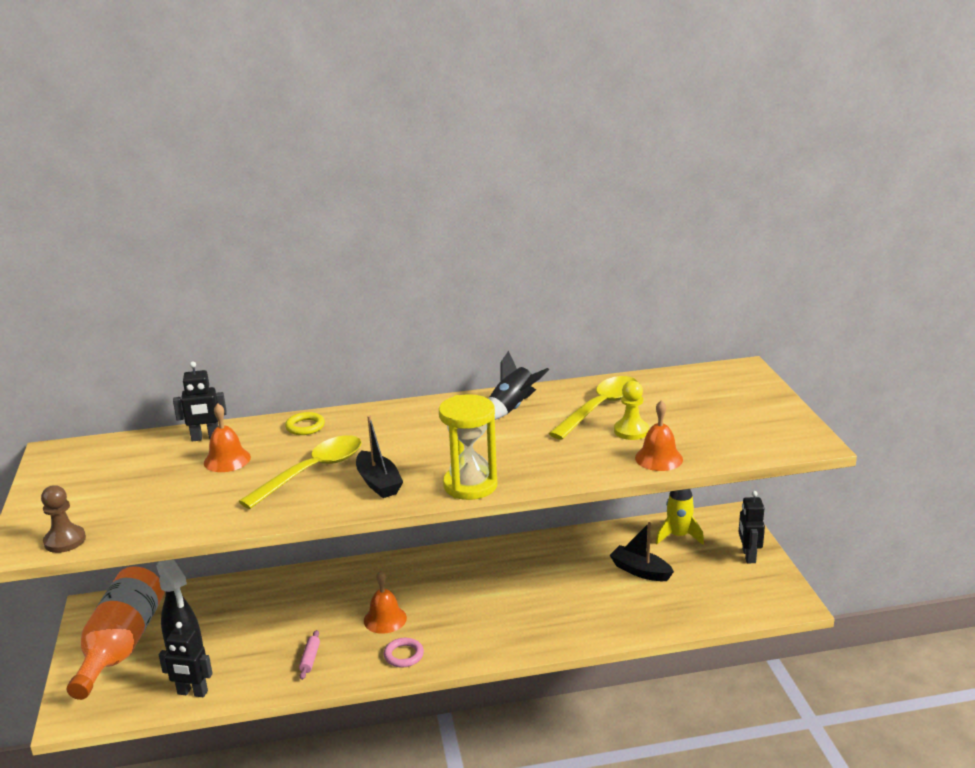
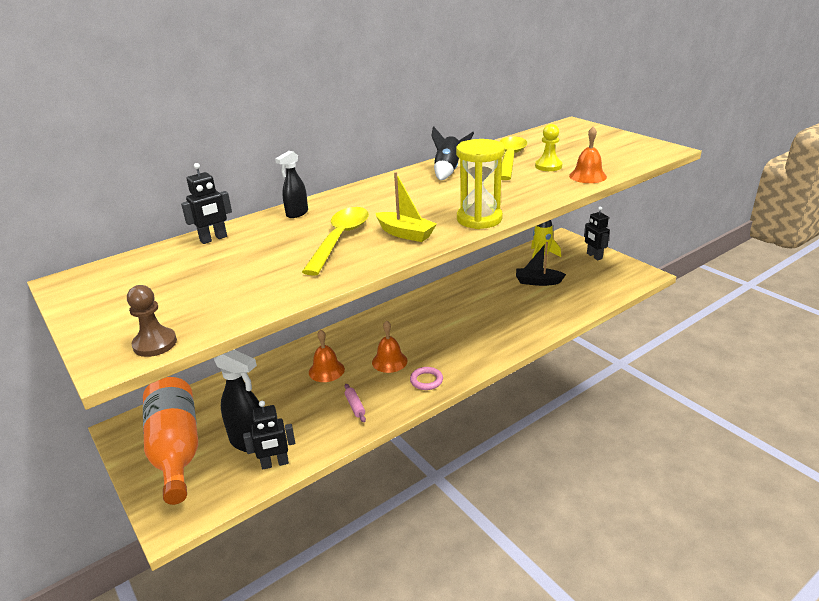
camera: 25 degrees left, 5 degrees up
(227, 460) = (252, 249): orange bell -> orange bell (326, 370)
(305, 427) = (297, 213): yellow ring -> black spray bottle
(378, 483) = (405, 234): black boat -> yellow boat

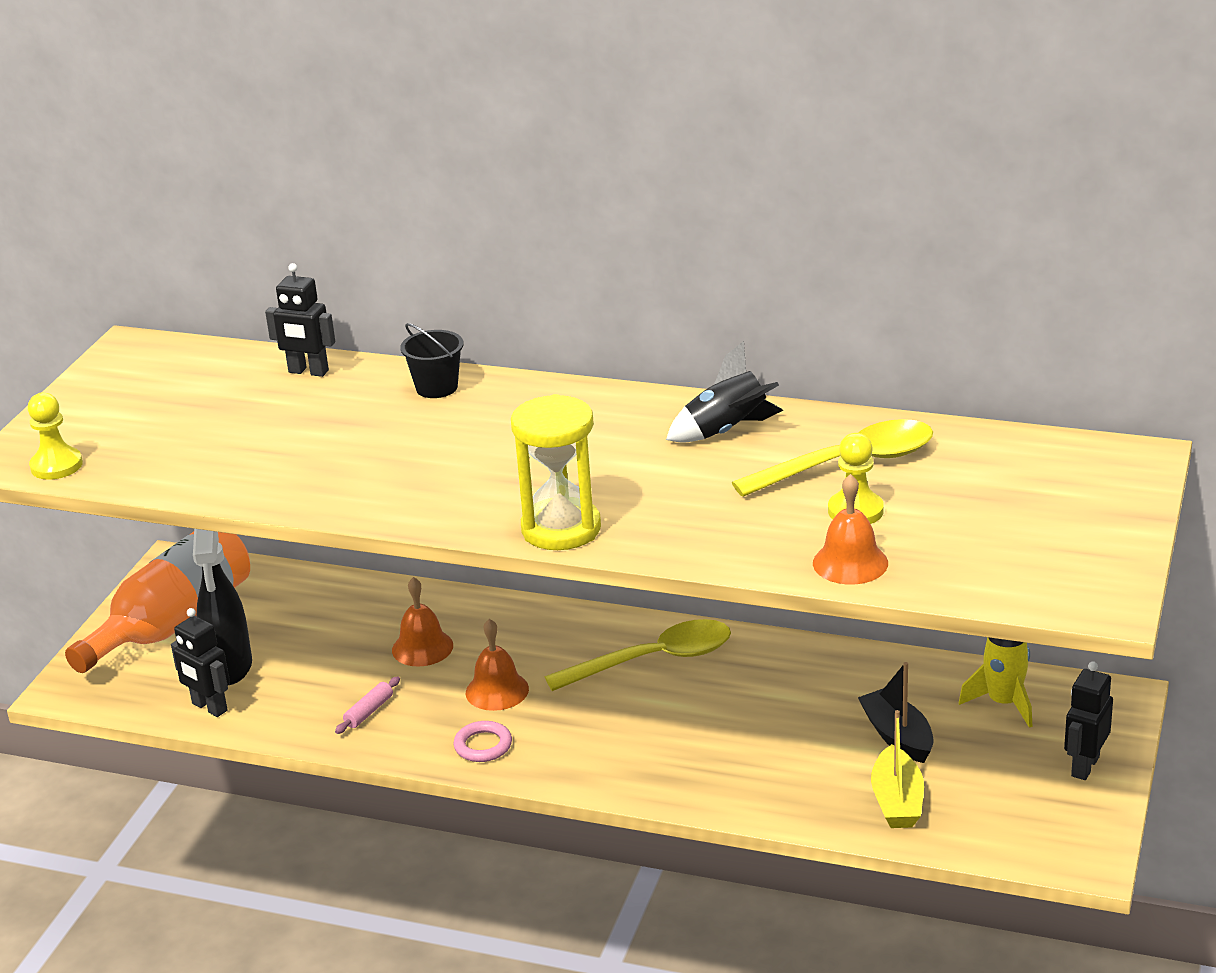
camera: 55 degrees right, 0 degrees up
(155, 344) = (56, 466): brown pawn -> yellow pawn
(297, 213) = (436, 387): black spray bottle -> black bucket
(340, 240) = (389, 454): yellow spoon -> yellow spoon (652, 660)
(405, 234) = (453, 493): yellow boat -> yellow boat (897, 801)

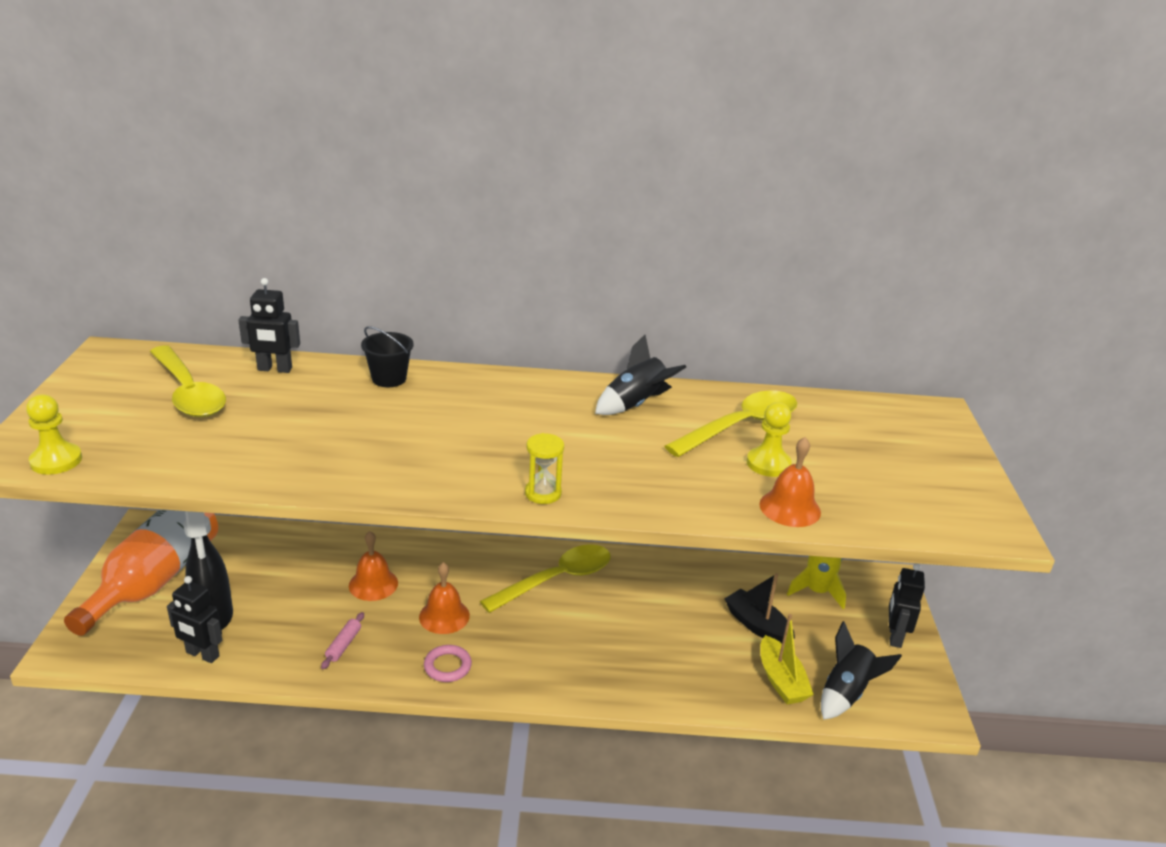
camera: 20 degrees left, 0 degrees up
(206, 396) = (188, 392): none -> yellow spoon
(561, 529) = (543, 493): yellow hourglass -> yellow hourglass, size x0.54
(978, 824) = (846, 693): none -> black rocket

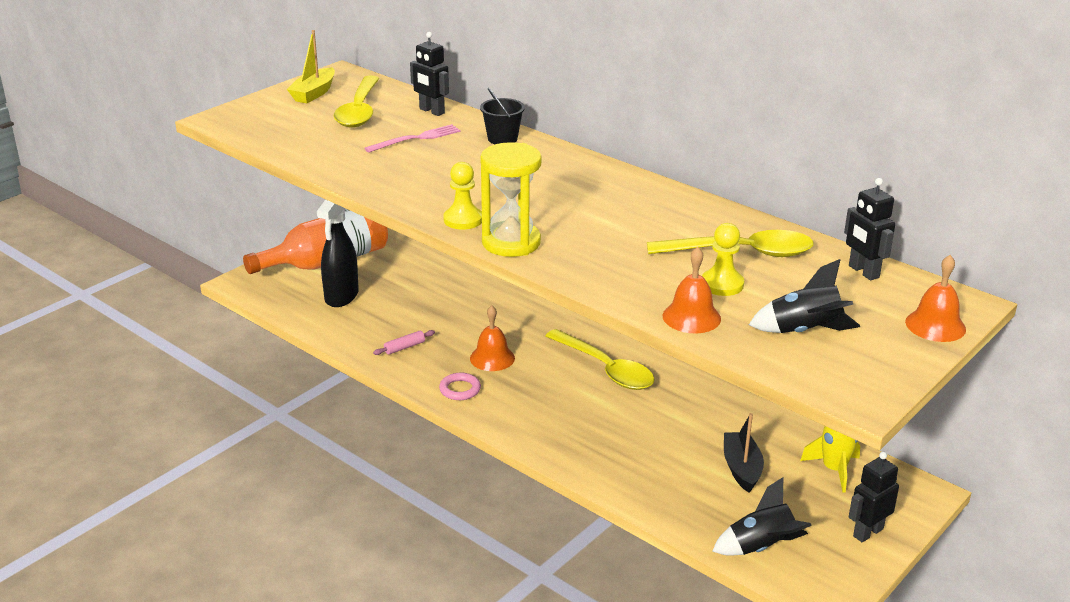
camera: 40 degrees right, 0 degrees up
(56, 461) = (241, 128): yellow pawn -> yellow pawn (463, 220)
(202, 654) = (313, 317): black robot -> black robot (863, 272)
(297, 407) = (416, 139): none -> pink fork
(373, 584) = (464, 318): orange bell -> orange bell (935, 325)
(543, 493) = (511, 243): yellow hourglass -> yellow hourglass, size x1.85
(556, 580) = (605, 369): yellow spoon -> yellow spoon turned 45 degrees clockwise
(636, 404) = (671, 211): black rocket -> black rocket (804, 331)
(781, 680) = (712, 512): yellow boat -> yellow boat (314, 93)

